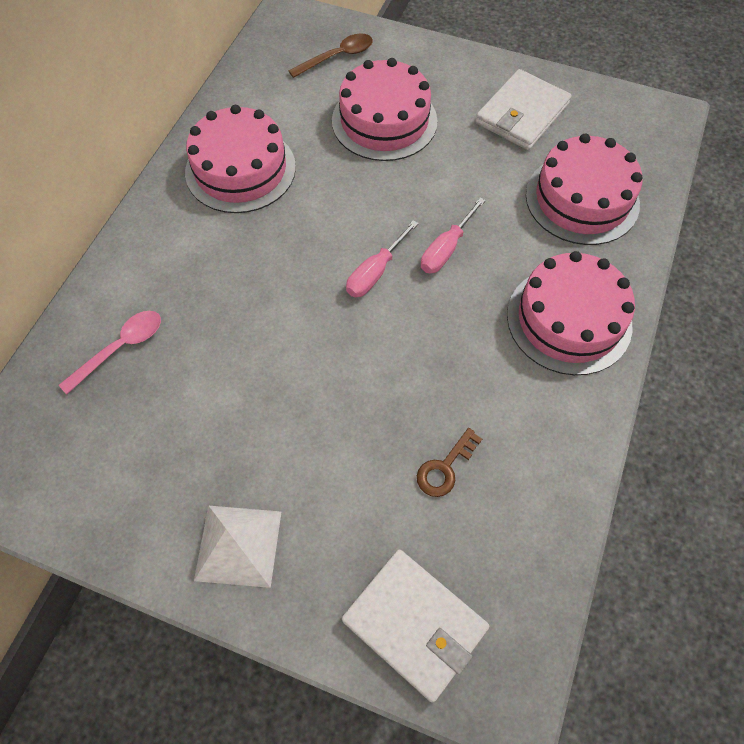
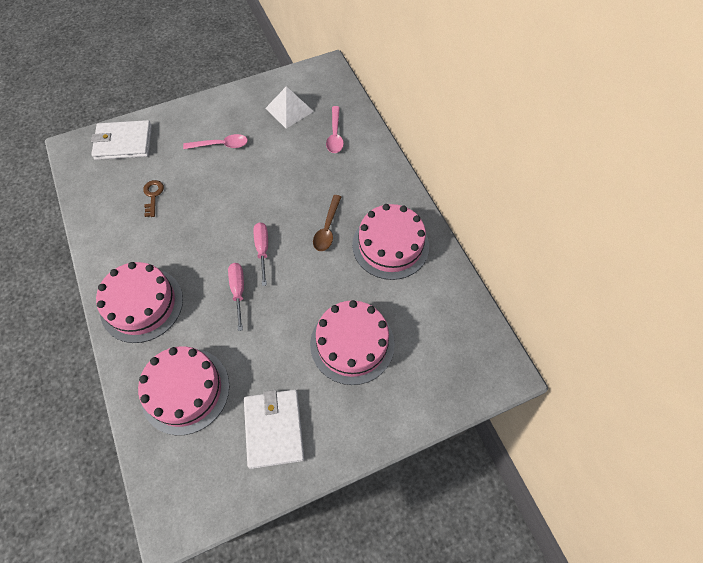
camera: 135 degrees right, 0 degrees up
(238, 545) = (211, 117): white pyramid -> white pyramid (289, 109)
(276, 473) = (221, 145): none -> pink spoon
(337, 57) = (433, 367): brown spoon -> brown spoon (327, 228)

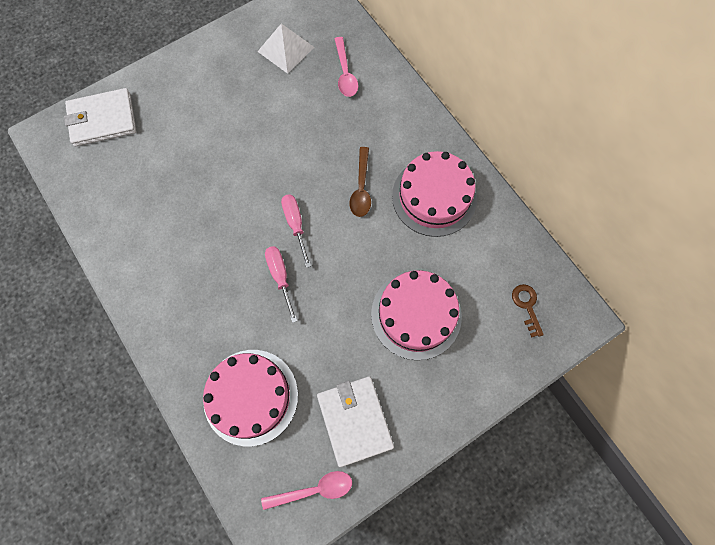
camera: 10 degrees left, 10 degrees up
(142, 304) = (178, 310): pink cake -> none
(153, 196) = (155, 180): brown key -> brown key (527, 306)
(221, 145) = (217, 105): pink spoon -> pink spoon (314, 489)

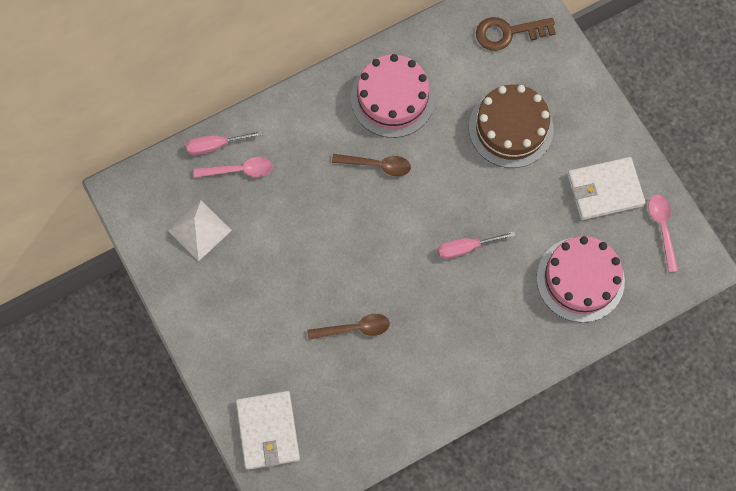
camera: 85 degrees left, 0 degrees up
(196, 182) = (354, 328): none -> brown spoon
(295, 224) = (411, 231): pink screwdriver -> pink screwdriver (215, 145)
(416, 314) = (511, 128): pink cake -> brown cake
(527, 306) = (508, 33): brown key -> brown key, size x1.60

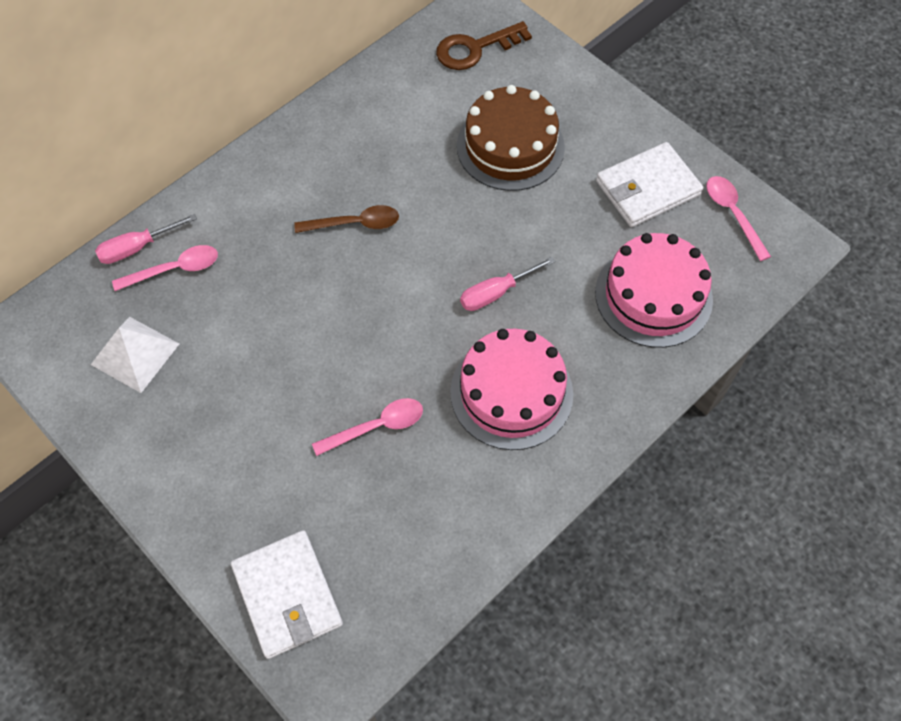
camera: 15 degrees left, 10 degrees down
(354, 328) = (377, 426): brown spoon -> pink spoon
(392, 98) = (354, 146): pink cake -> pink cake (511, 393)

